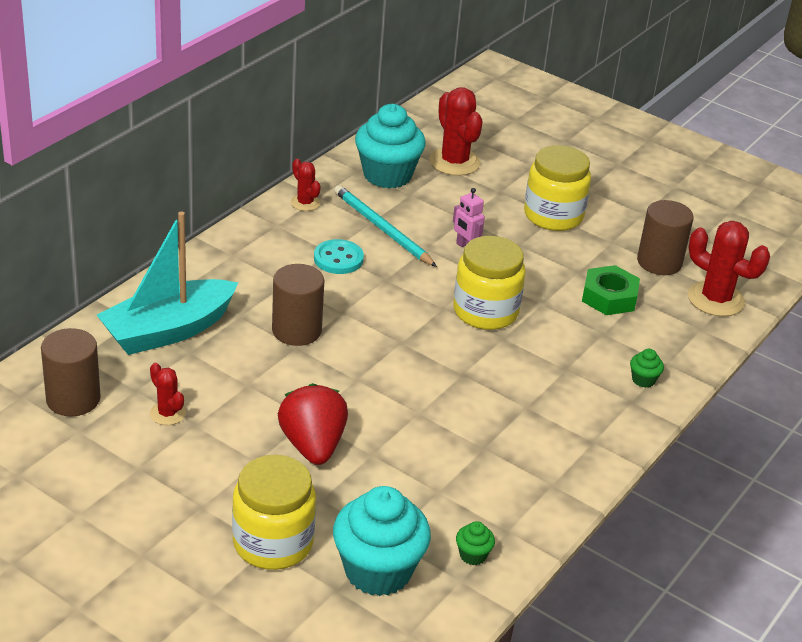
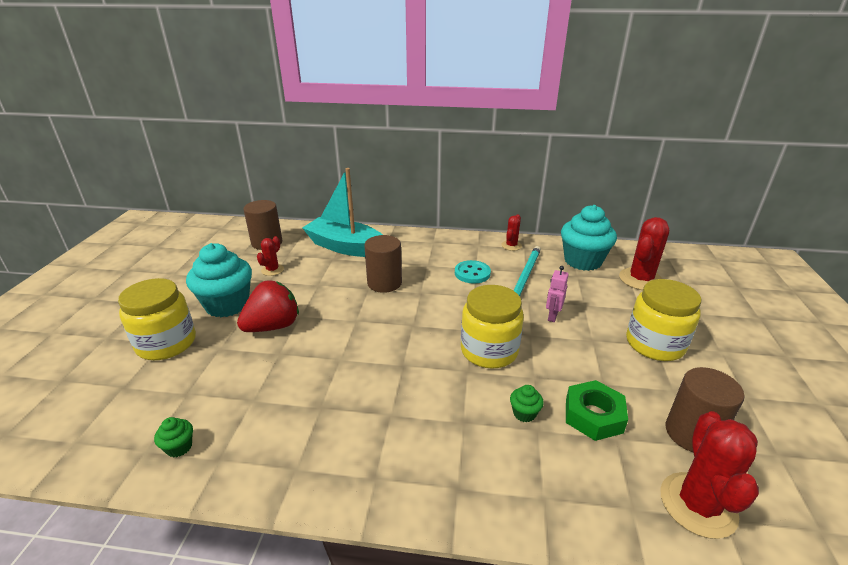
camera: 65 degrees right, 5 degrees down
(378, 571) = (147, 400): turquoise cupcake -> turquoise cupcake (227, 305)
(643, 380) = (498, 486): green cupcake -> green cupcake (524, 413)

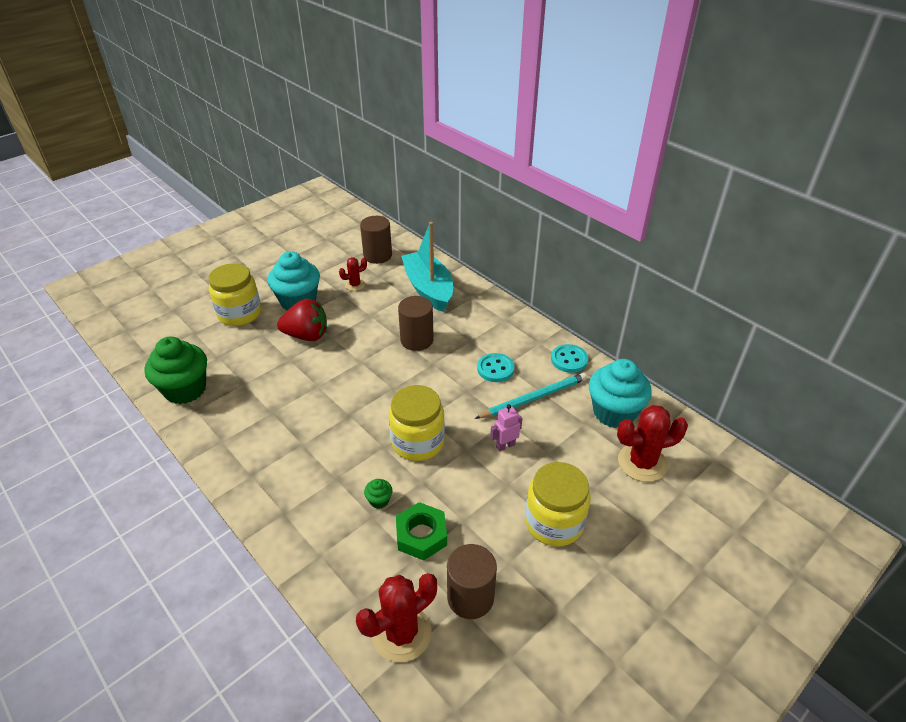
camera: 40 degrees right, 10 degrees up
(179, 447) = (185, 389): green cupcake -> green cupcake, size x2.42
(511, 246) = (569, 360): red cactus -> turquoise button

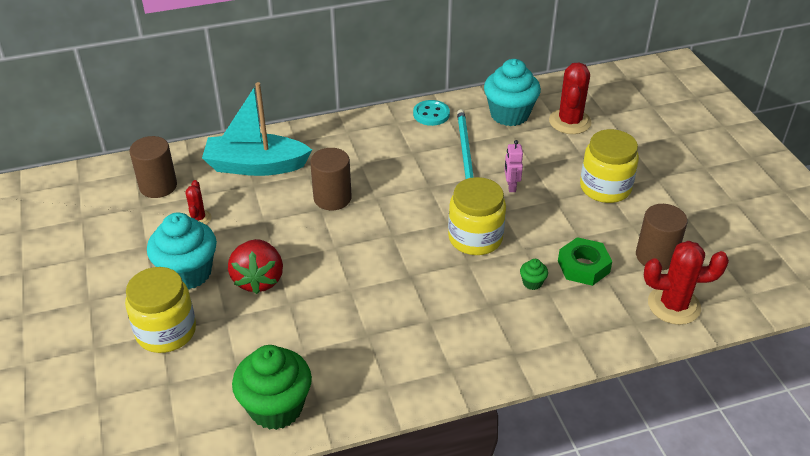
camera: 65 degrees left, 0 degrees up
(307, 335) = (258, 279): red strawberry -> red strawberry turned 150 degrees clockwise
(401, 633) = (674, 305): red cactus -> red cactus turned 75 degrees counterclockwise
(495, 369) = (412, 160): turquoise button -> none

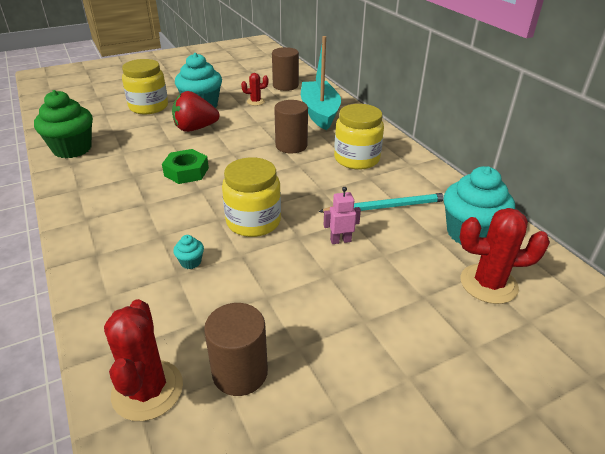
camera: 80 degrees right, 5 degrees down
(431, 114) = (435, 182): turquoise button -> none
(532, 283) = (191, 262): green cupcake -> turquoise cupcake
(583, 266) = (217, 301): green nut -> green nut (186, 171)
(605, 188) = (365, 320): yellow jar -> yellow jar (356, 159)

